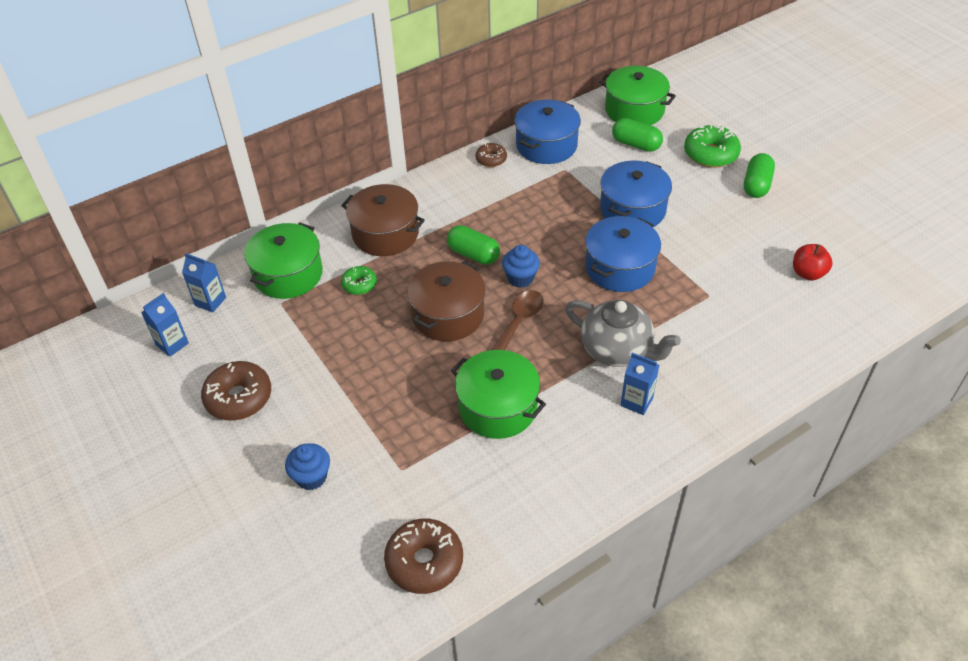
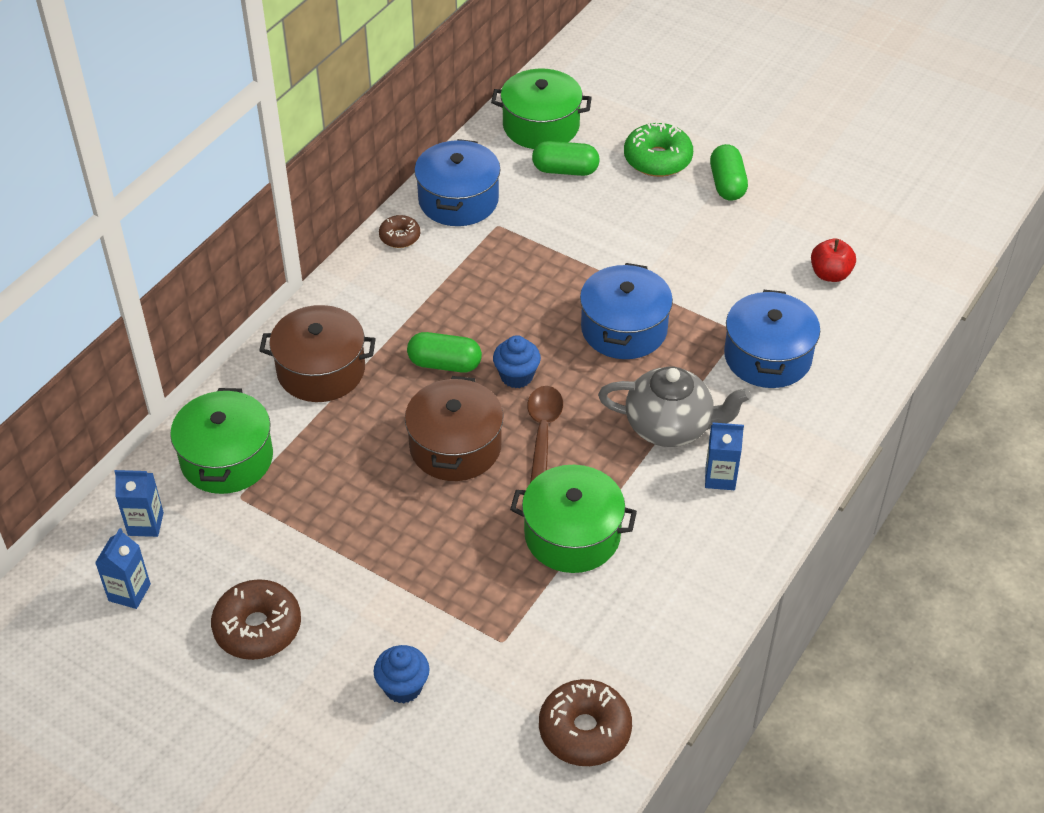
camera: 25 degrees left, 0 degrees up
(359, 284) = (326, 443): green donut -> none
(632, 209) = (602, 253): blue pot -> blue pot (767, 356)

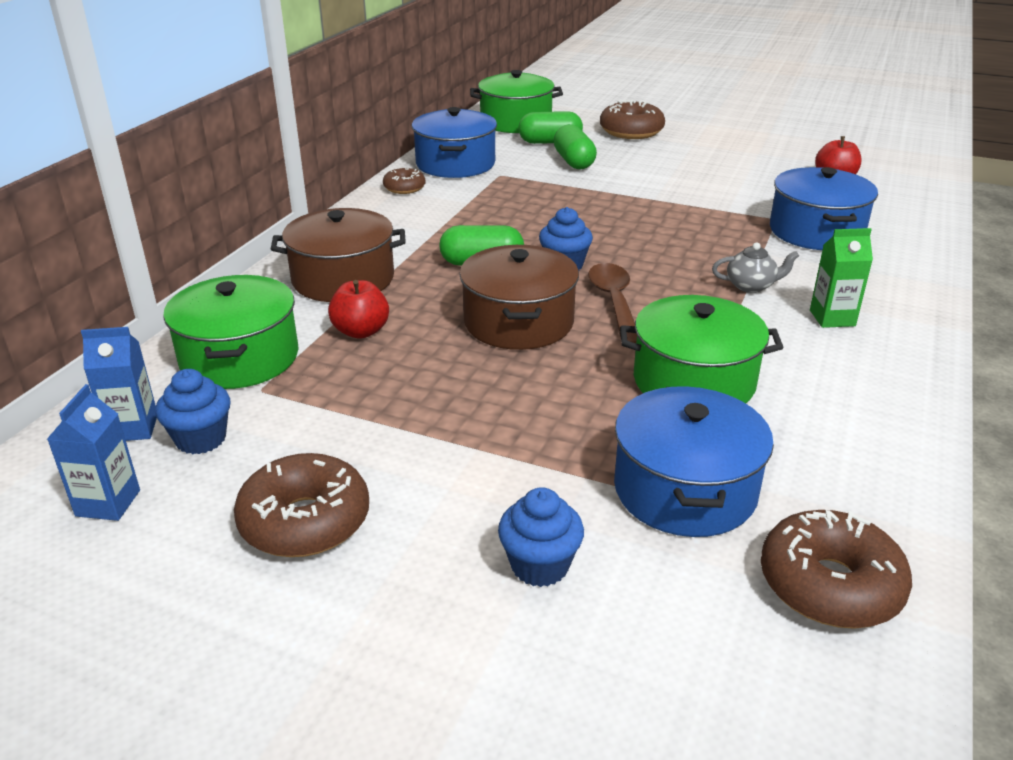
camera: 10 degrees left, 15 degrees down
(193, 542) = (201, 439): none -> blue cupcake
(325, 440) = (361, 331): none -> red apple
(624, 329) = (660, 225): blue pot -> blue pot (685, 489)
(657, 159) = (631, 131): green donut -> brown donut
(670, 426) = (751, 286): grey teapot -> grey teapot, size x0.50
(720, 477) = (832, 318): blue carton -> green carton
(727, 184) = (702, 139): green capsule -> green capsule (574, 162)

